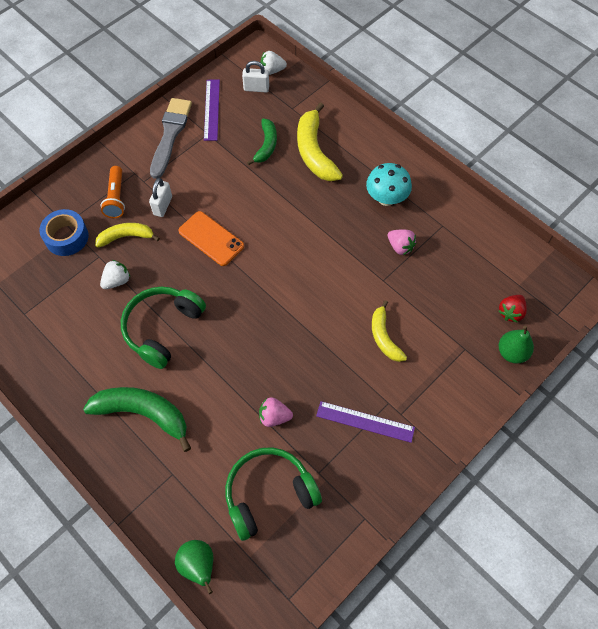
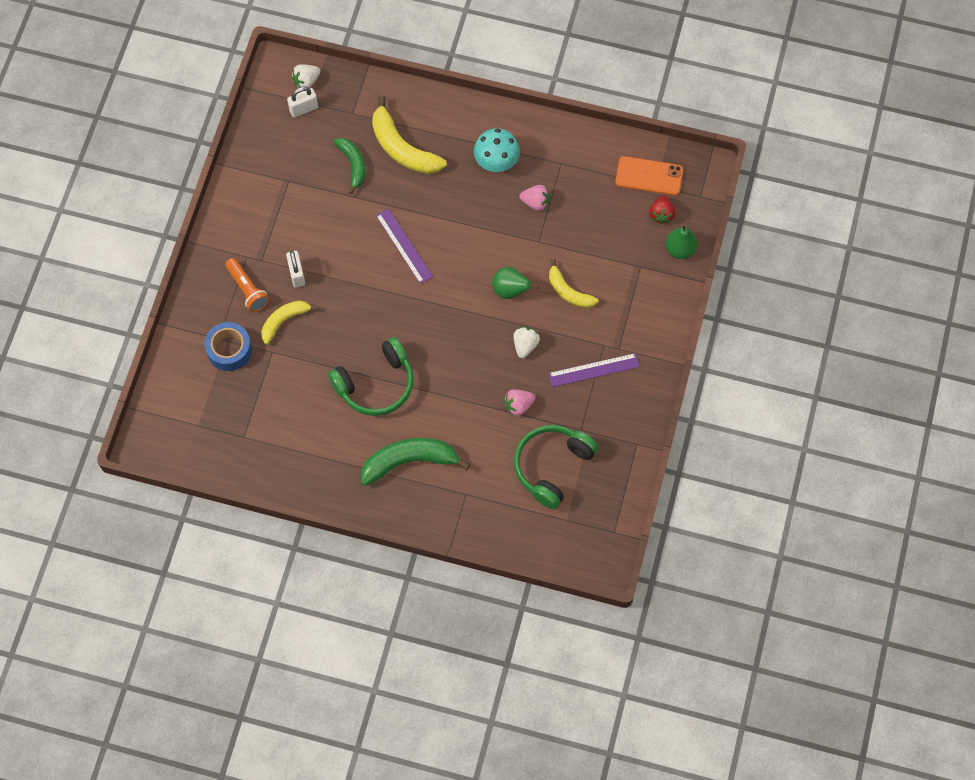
camera: 30 degrees left, 5 degrees up
(117, 281) = (305, 365): white strawberry -> white strawberry (525, 345)
(162, 328) = (376, 384): green headphones -> green headphones turned 120 degrees counterclockwise
(170, 134) = (253, 200): grey brush -> none
(198, 565) = (532, 547): green pear -> green pear (510, 290)
(211, 238) = (363, 282): orange phone -> orange phone (649, 176)
(212, 109) = (275, 153): purple ruler -> purple ruler (404, 246)

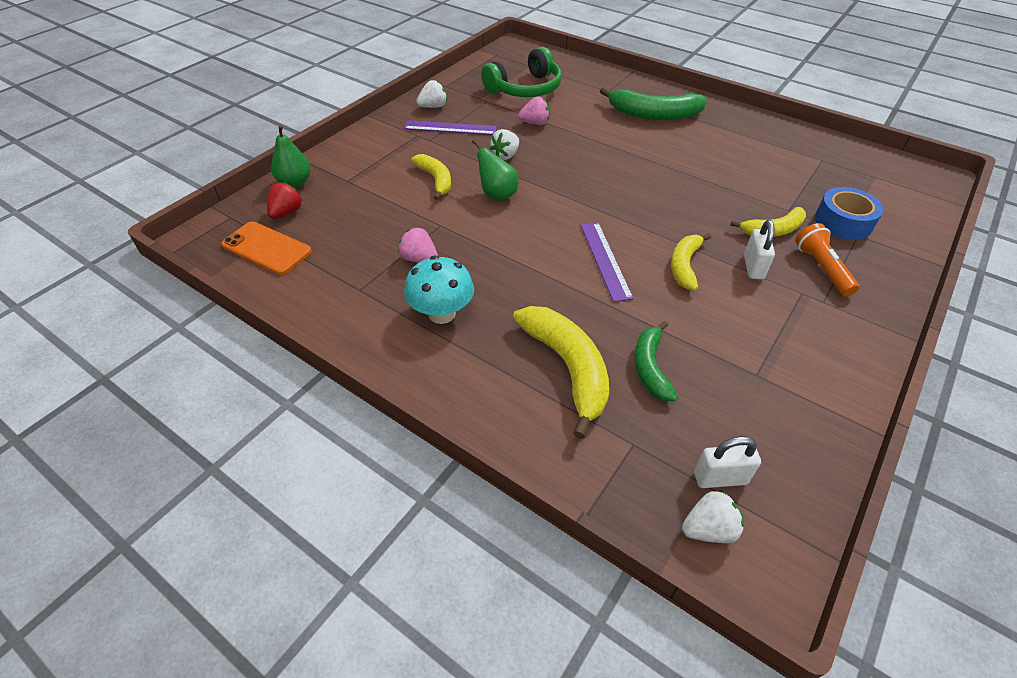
camera: 160 degrees left, 20 degrees down
(346, 259) = (684, 266): none -> yellow banana
(376, 384) = (673, 163): green headphones -> none
(628, 400) = (433, 107): none -> white strawberry

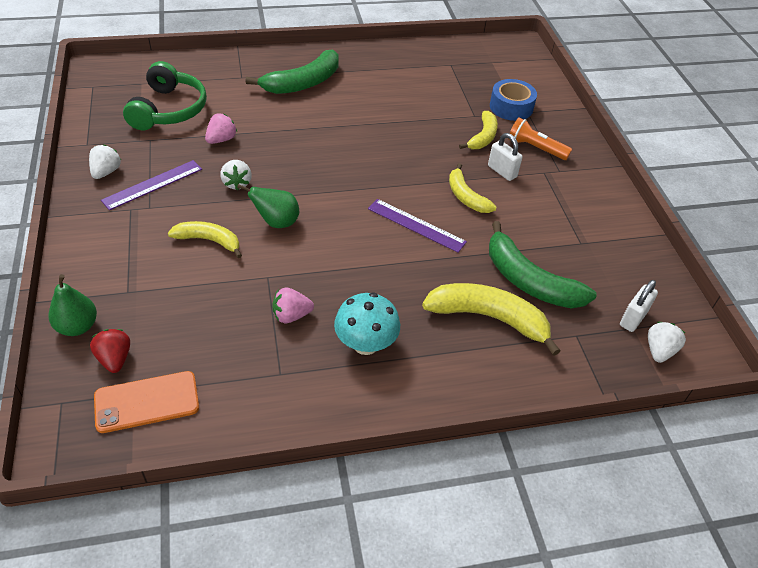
camera: 50 degrees left, 0 degrees up
(650, 367) = (529, 281): green banana -> green banana, size x1.62

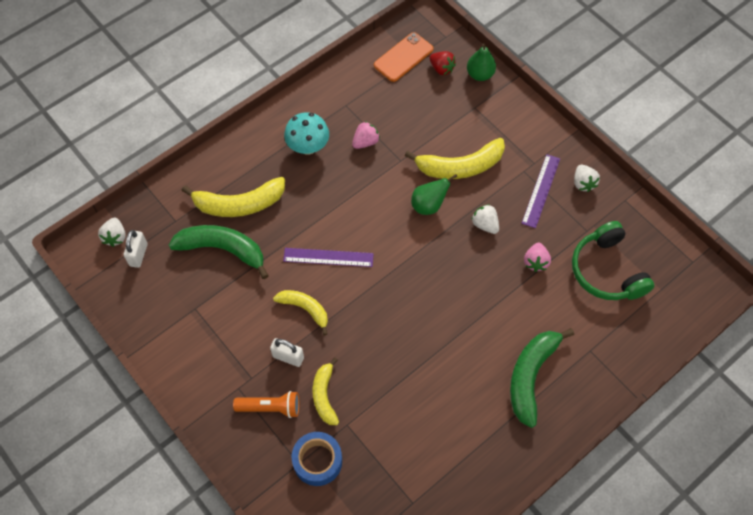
camera: 155 degrees right, 15 degrees up
(209, 241) = (460, 166): yellow banana -> yellow banana, size x1.62

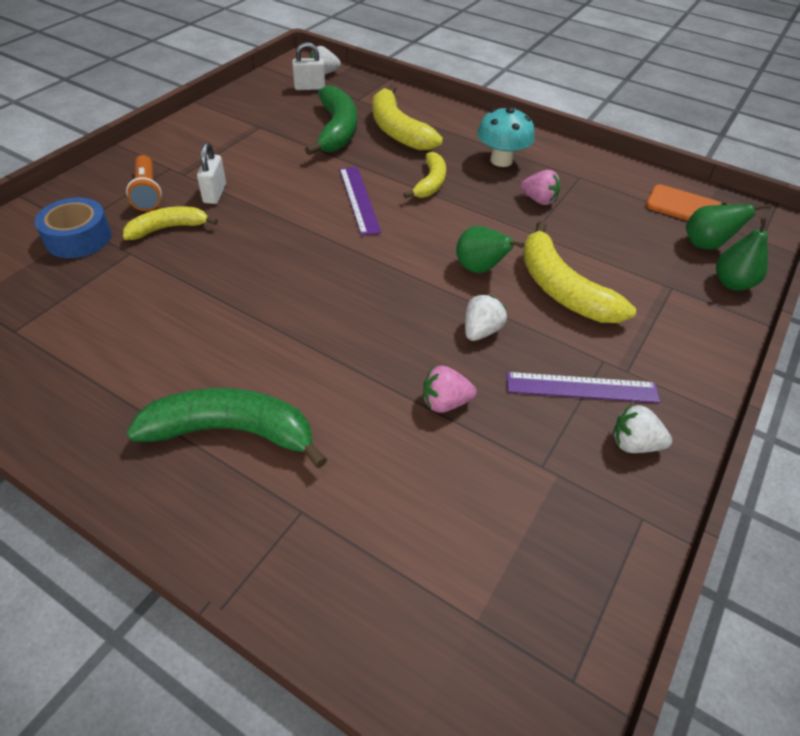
camera: 70 degrees right, 15 degrees down
(305, 309) = (282, 194): yellow banana -> yellow banana (430, 183)
(441, 69) = (706, 245): red strawberry -> green pear
(583, 183) = (634, 444): white strawberry -> white strawberry turned 45 degrees clockwise
(607, 271) = (475, 511): green headphones -> none

